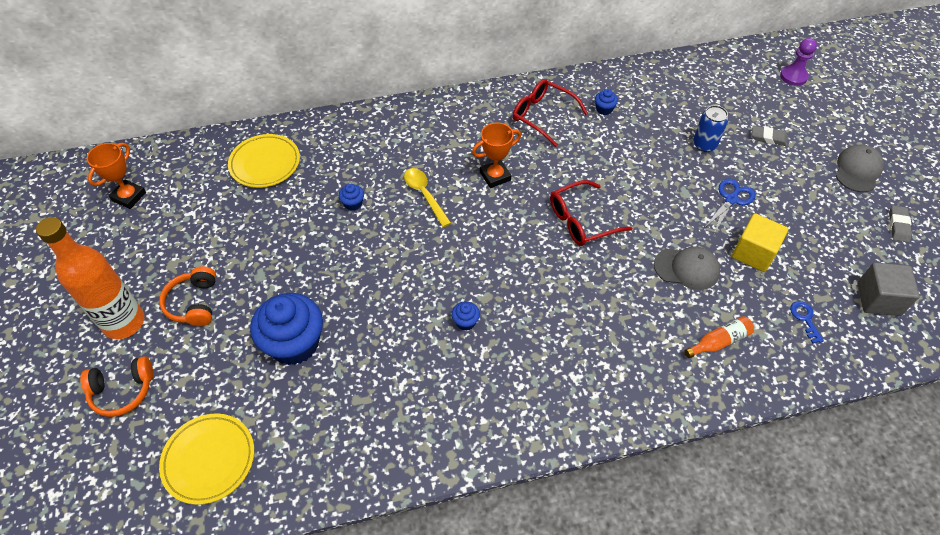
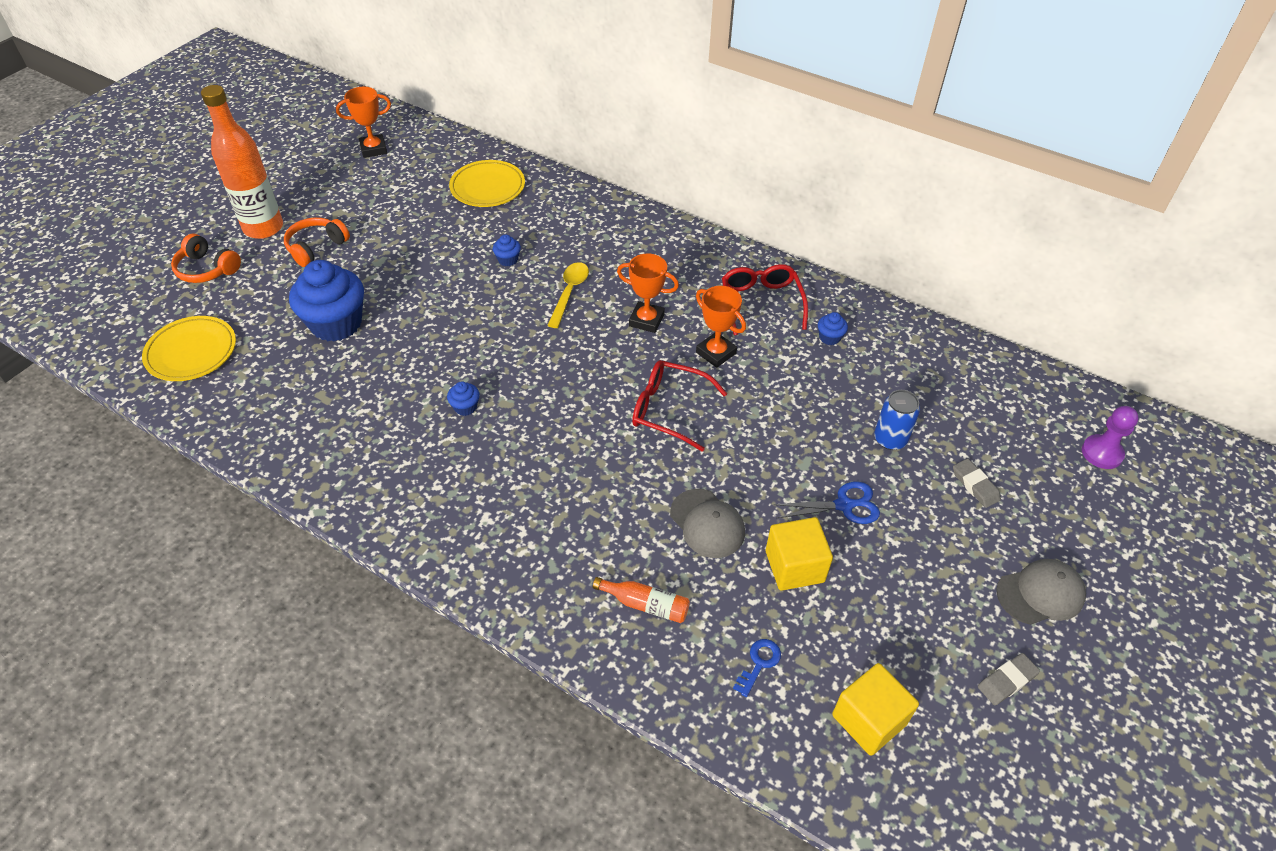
camera: 45 degrees right, 5 degrees down
(559, 165) = (716, 353): none -> orange trophy
(878, 299) = (869, 720): grey cube -> yellow cube

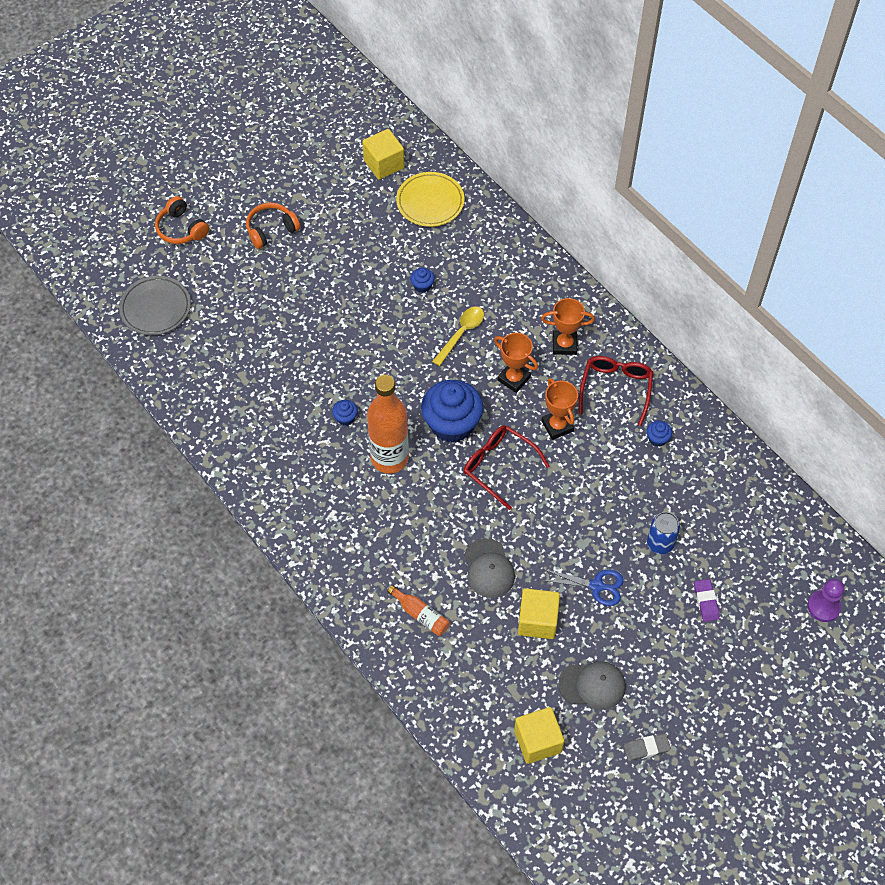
camera: 20 degrees right, 10 degrees up
(191, 352) = (156, 308): yellow plate -> grey plate
(263, 228) = (233, 197): orange bottle -> orange bottle (389, 458)
(336, 324) = (269, 312): blue cupcake -> blue cupcake (452, 424)
(373, 149) = (345, 131): orange trophy -> orange trophy (564, 344)
(425, 167) = (384, 164): none -> yellow cube
(759, 663) = (481, 680): blue key -> none
(975, 485) = (706, 601): grey eraser -> purple eraser
(1040, 593) = (707, 697): grey cap -> grey cap (592, 685)

